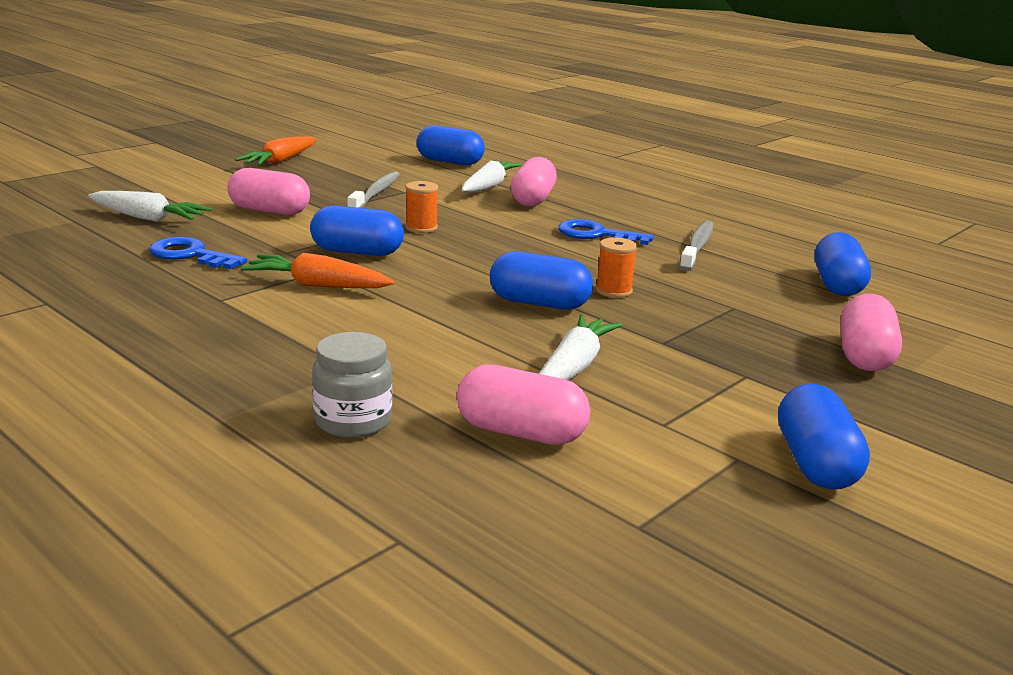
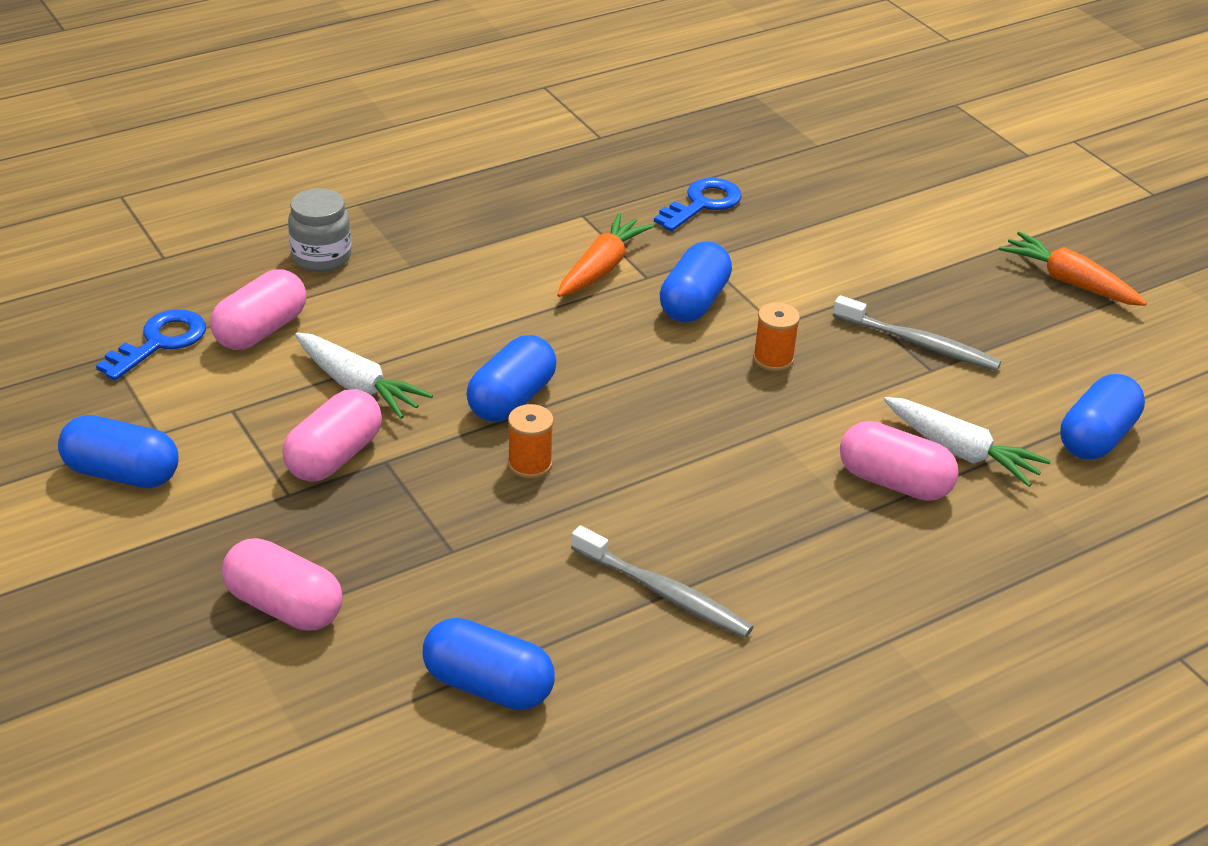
camera: 105 degrees right, 15 degrees up
(148, 218) = (821, 183): white carrot -> none
(269, 211) = (844, 258): pink capsule -> pink capsule (334, 456)
(596, 235) = (729, 505): blue key -> blue key (159, 342)

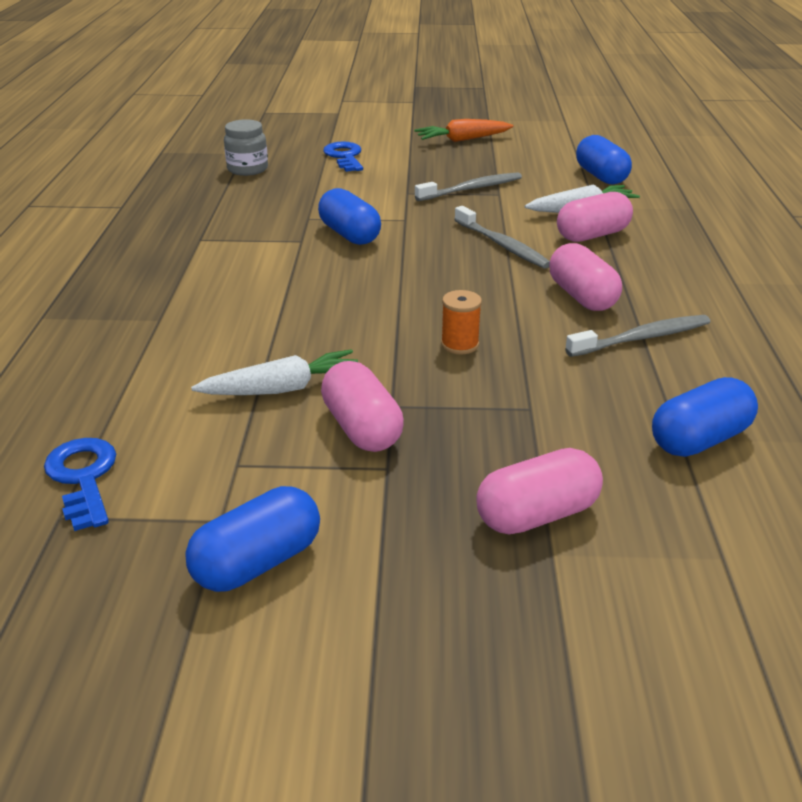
camera: 55 degrees left, 5 degrees down
(261, 330) = (145, 414): pink capsule -> pink capsule (582, 297)
(321, 257) = (87, 354): grey jar -> grey jar (247, 169)
(511, 399) = (377, 329): blue capsule -> none
(602, 268) = (270, 251): orange carrot -> none
(702, 204) = (250, 200): blue key -> blue key (344, 156)
(773, 359) = (438, 230): orange spool -> none
(787, 419) = (502, 245): none -> grey toothbrush

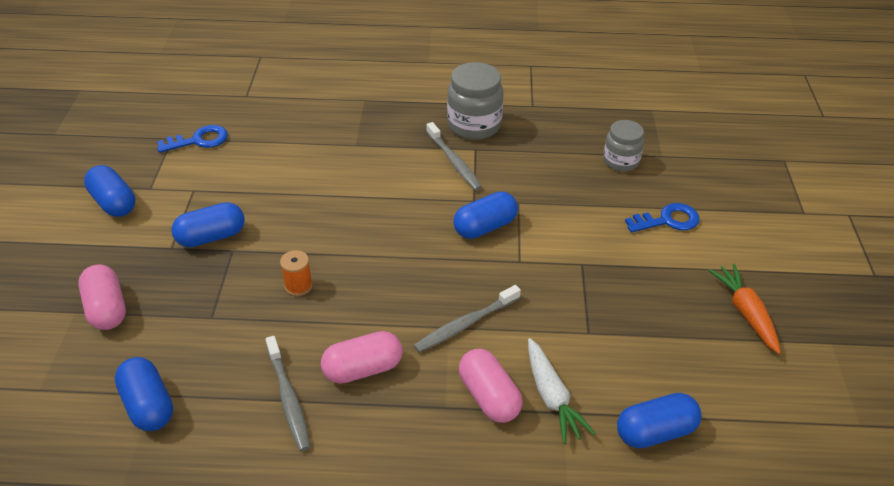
camera: 90 degrees right, 10 degrees up
(148, 239) = (474, 125): none -> grey jar
(283, 389) = (261, 202): white carrot -> none
(362, 428) = (211, 237): pink capsule -> blue capsule
(471, 189) = (597, 311): grey toothbrush -> grey toothbrush (454, 162)

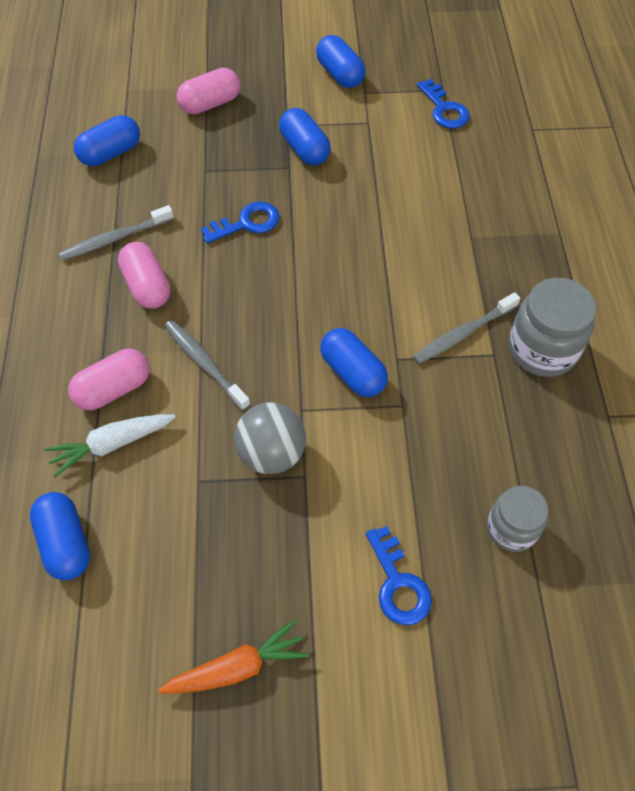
camera: 85 degrees right, 15 degrees up
(114, 203) = (340, 74): blue capsule -> blue capsule turned 75 degrees counterclockwise
(298, 286) = (247, 223): orange spool -> blue key
(561, 282) = (271, 453): none -> grey ball

